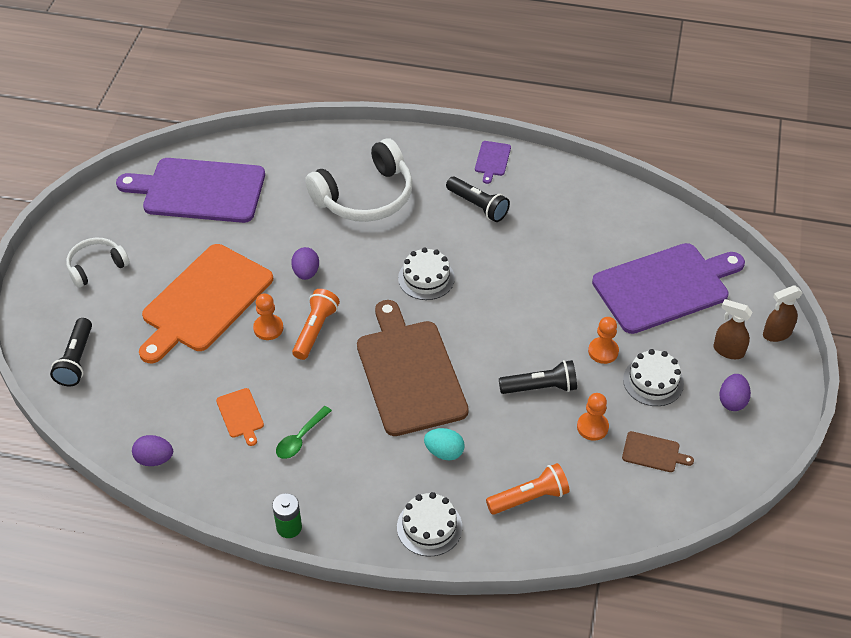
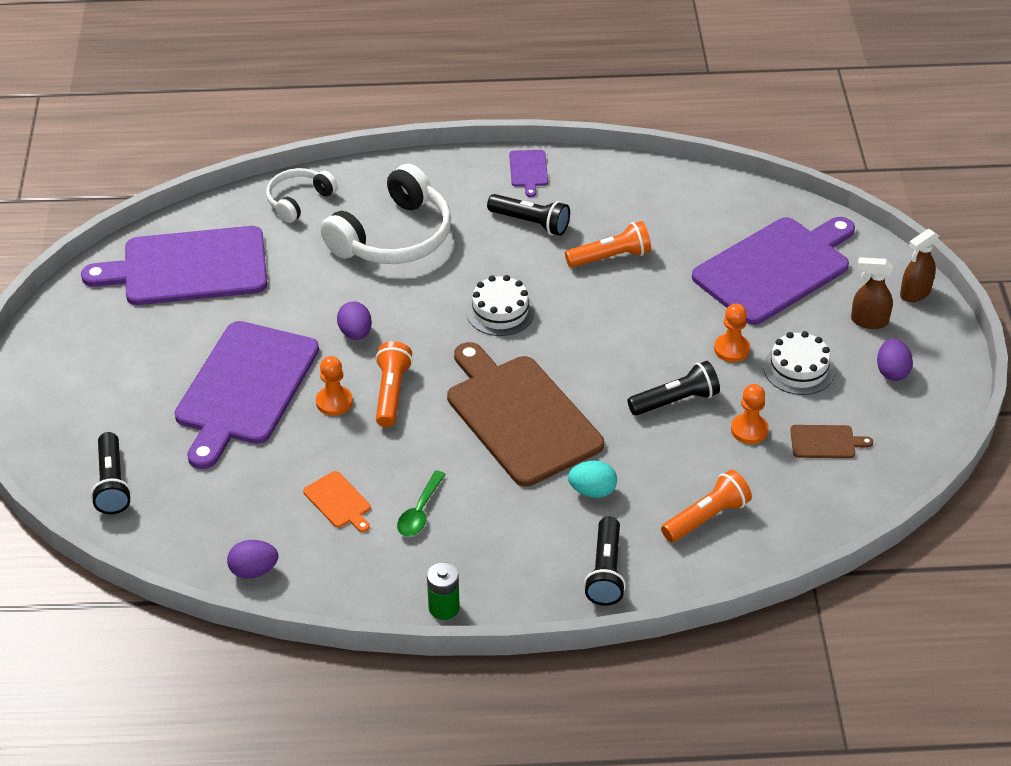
camera: 15 degrees left, 5 degrees down
(96, 266) = (94, 376): white headphones -> white headphones (298, 200)
(204, 301) = (244, 388): orange cutting board -> purple cutting board
(429, 527) = (605, 572): white cake -> black flashlight
(532, 249) = (610, 257): none -> orange flashlight

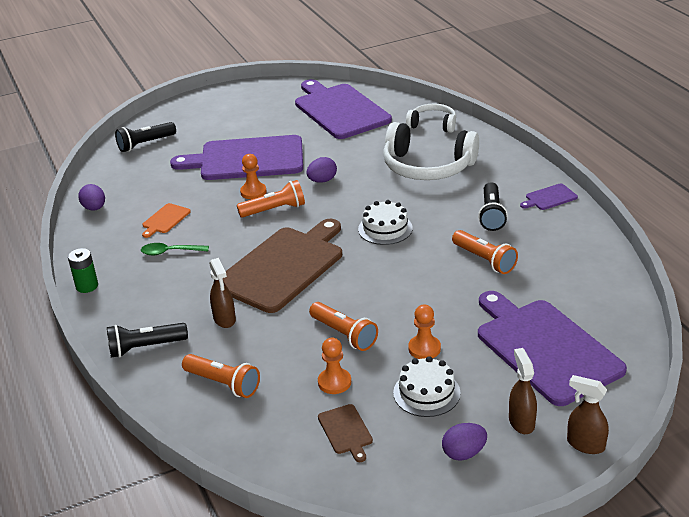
camera: 70 degrees right, 10 degrees down
(592, 491) = (224, 319): turquoise egg -> brown spray bottle
(675, 401) = (344, 334): black flashlight -> orange flashlight
(775, 268) = (545, 348): purple cutting board -> purple cutting board turned 150 degrees counterclockwise

